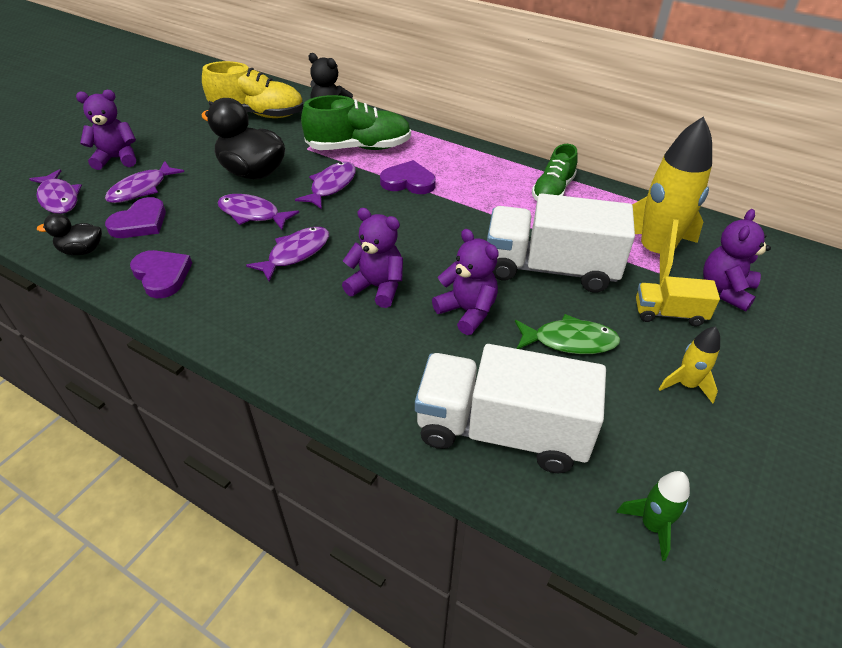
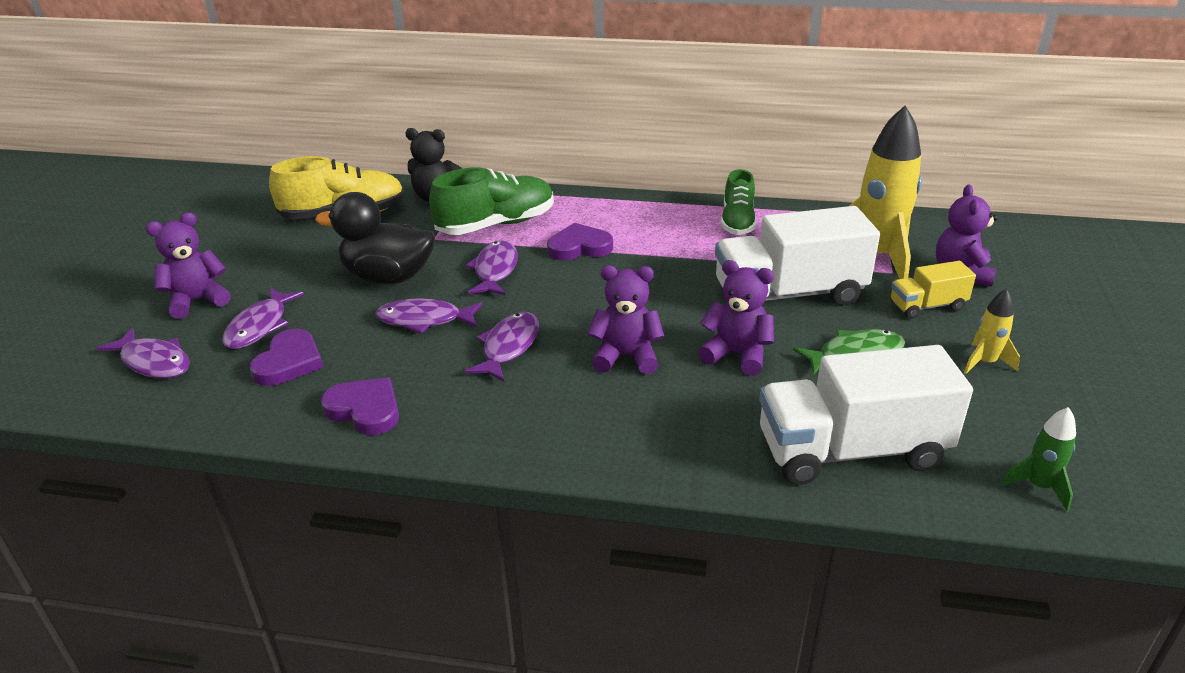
camera: 20 degrees left, 10 degrees down
(82, 250) = (237, 410): black duck -> none

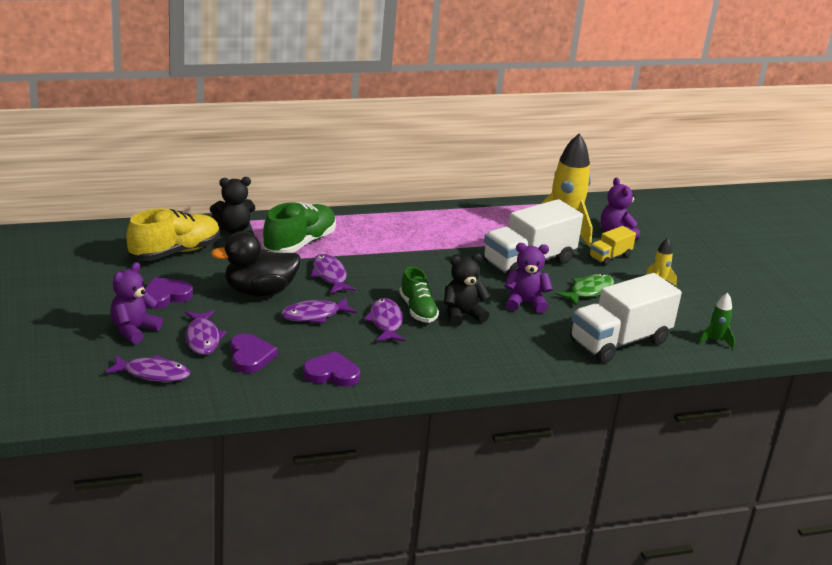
camera: 30 degrees left, 5 degrees down
(579, 247) = (372, 251): purple heart -> purple heart (165, 296)
(626, 356) = (462, 315): purple teddy bear -> black teddy bear
(737, 222) = (462, 219): green shoe -> green shoe (417, 310)

